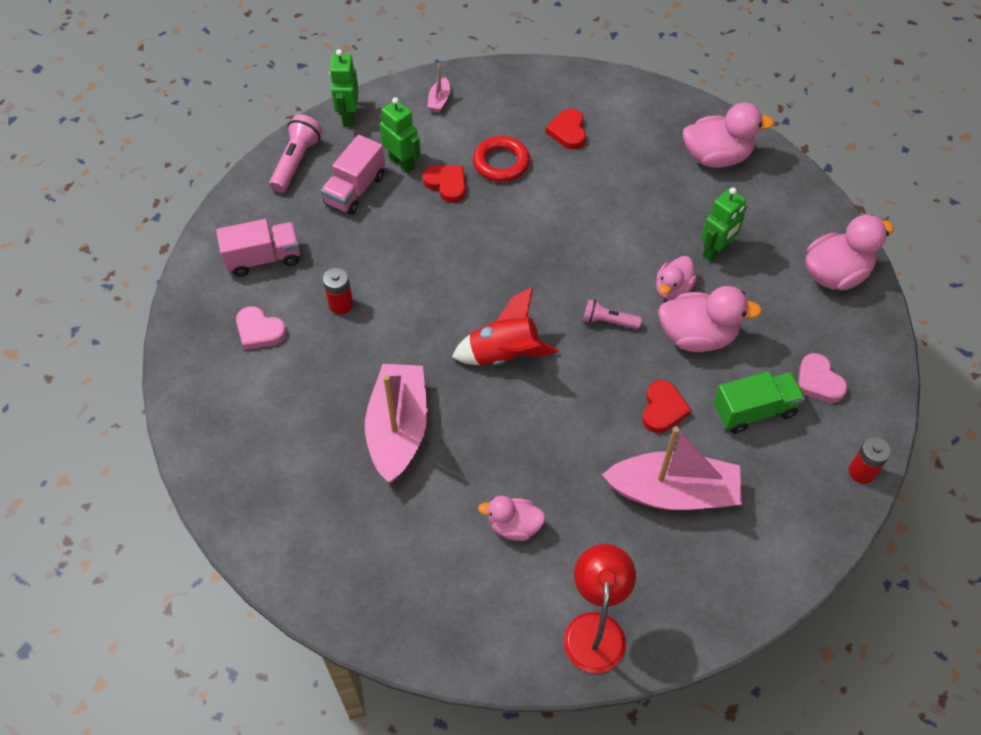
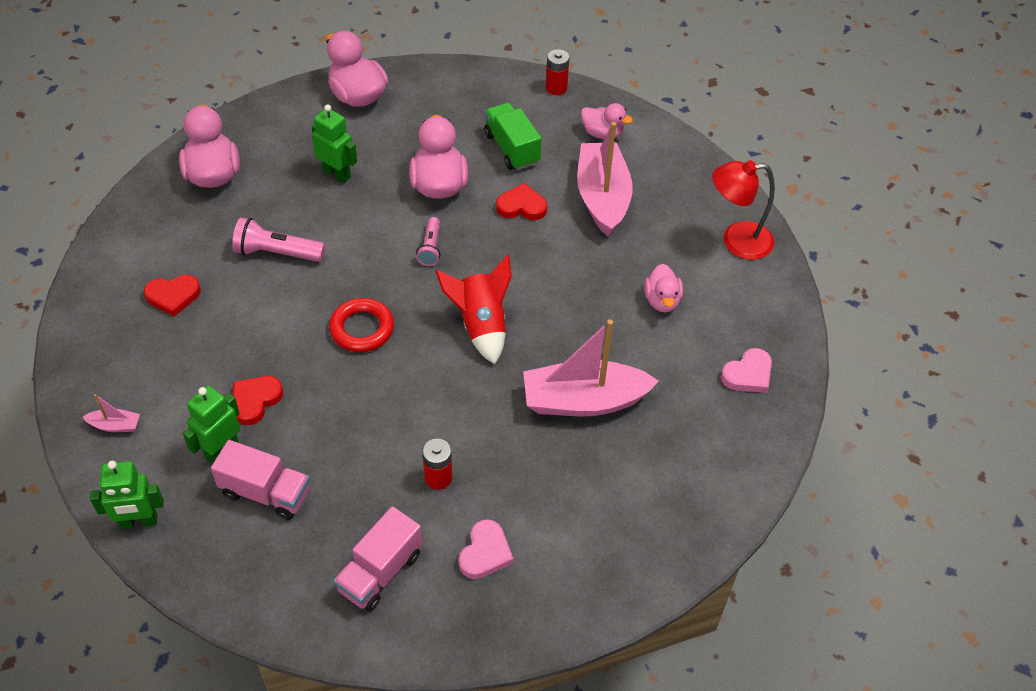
camera: 100 degrees left, 5 degrees down
(263, 258) = (380, 572): pink truck -> pink truck turned 120 degrees counterclockwise
(296, 162) = (219, 567): pink flashlight -> pink flashlight (276, 253)
(501, 163) = (221, 353): red ring -> red ring (362, 329)
(672, 289) = (386, 203): pink duck -> pink duck (602, 133)
(818, 381) = (475, 109): pink heart -> pink heart (748, 374)

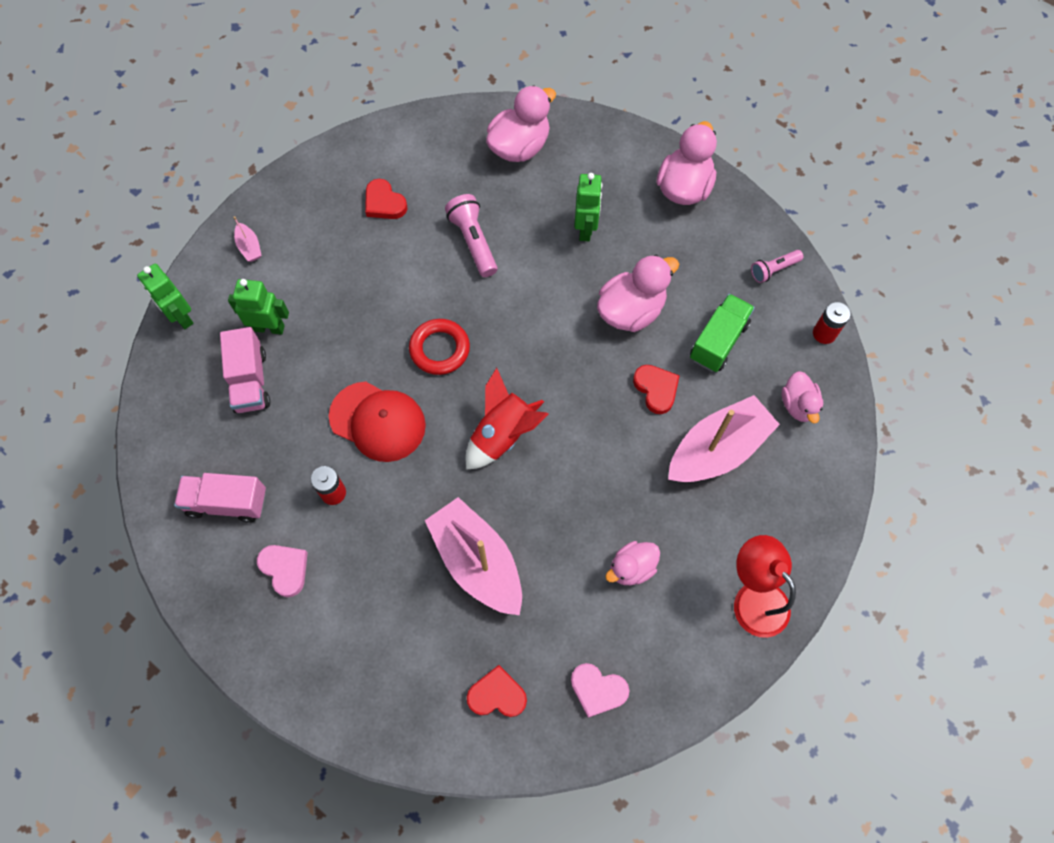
camera: 60 degrees right, 15 degrees up
(255, 400) = (325, 320): red heart -> red heart (497, 695)
(394, 409) = (377, 421): none -> red cap
(430, 248) = (557, 347): pink flashlight -> pink flashlight (773, 270)
(485, 553) = (285, 569): pink heart -> pink heart turned 120 degrees counterclockwise

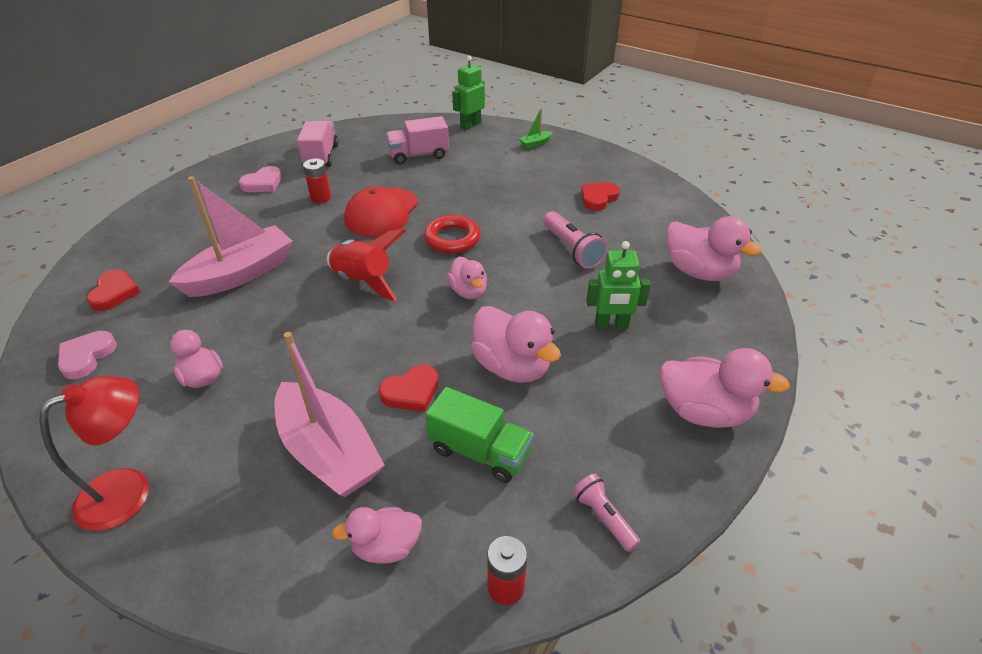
camera: 85 degrees right, 25 degrees down
(249, 247) = (535, 143): pink boat -> green boat
(269, 328) = (465, 158): green robot -> none
(473, 241) = (572, 250): pink flashlight -> pink flashlight turned 90 degrees clockwise
(529, 338) = (468, 291): none -> pink duck

